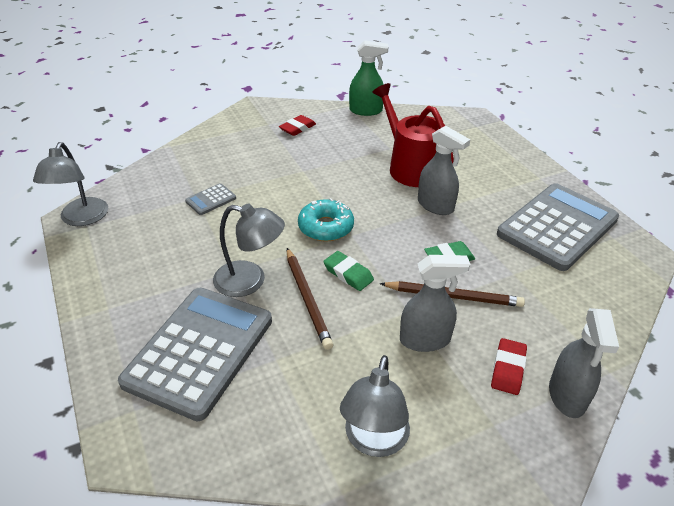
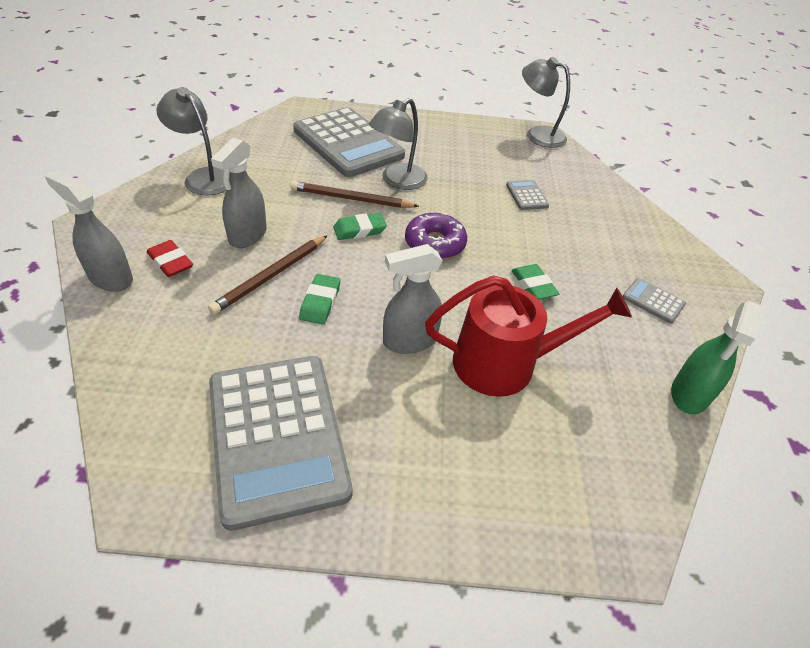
camera: 115 degrees right, 5 degrees up
(297, 128) = (653, 301): red eraser -> grey calculator
(326, 227) = (435, 244): turquoise donut -> purple donut
(329, 172) = (533, 285): none -> green eraser

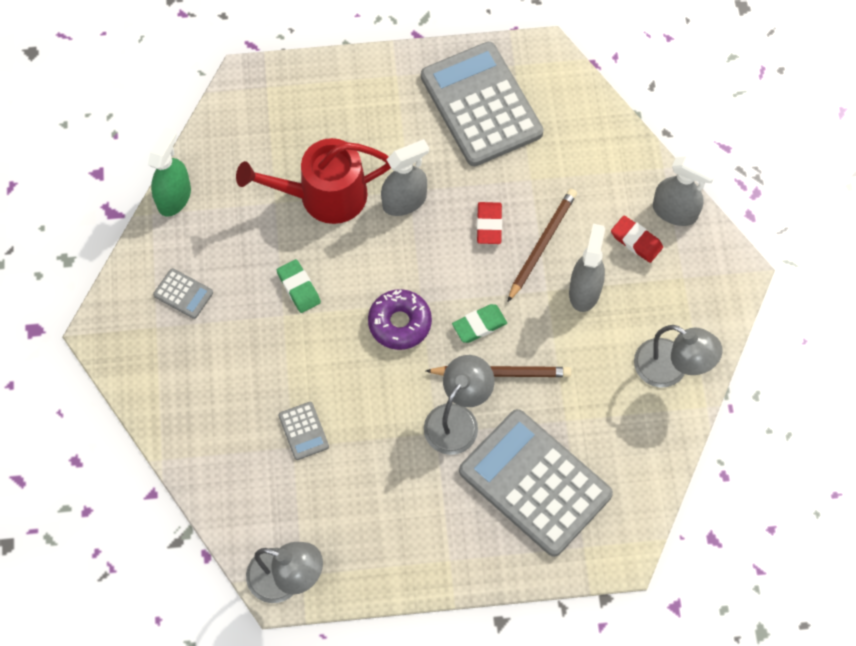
camera: 175 degrees right, 20 degrees up
(320, 302) = (489, 225): green eraser -> red eraser

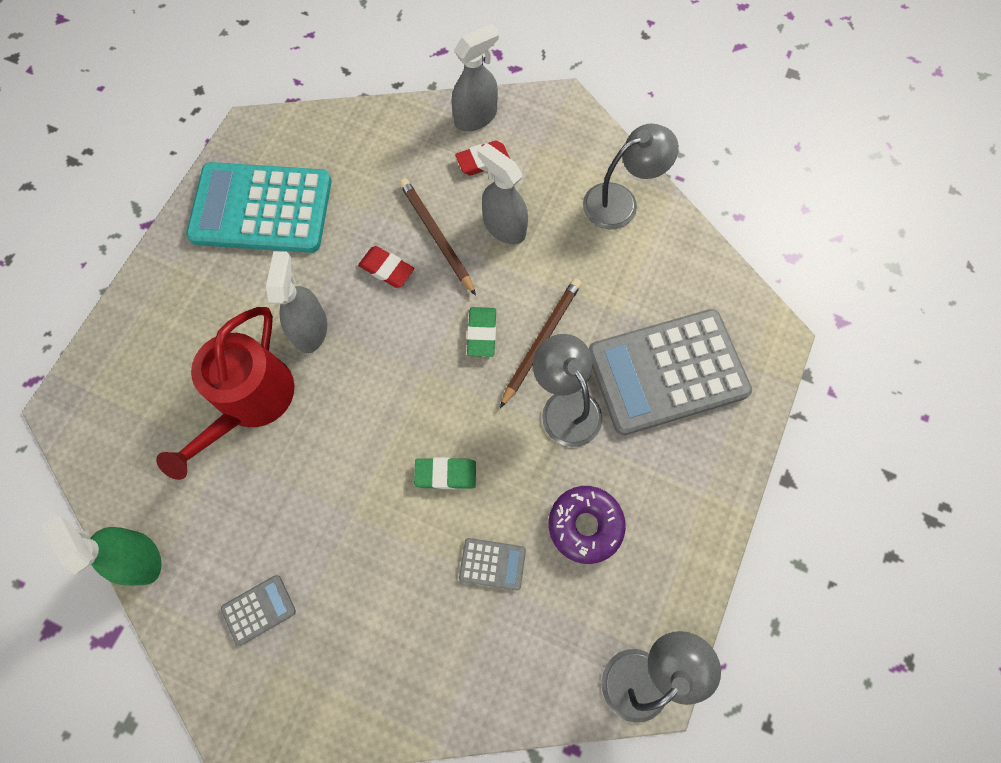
camera: 60 degrees left, 5 degrees up
(299, 288) = (333, 482): green eraser -> green eraser (445, 474)
(399, 323) = (434, 404): purple donut -> purple donut (585, 525)
(481, 105) = (262, 209): grey calculator -> turquoise calculator

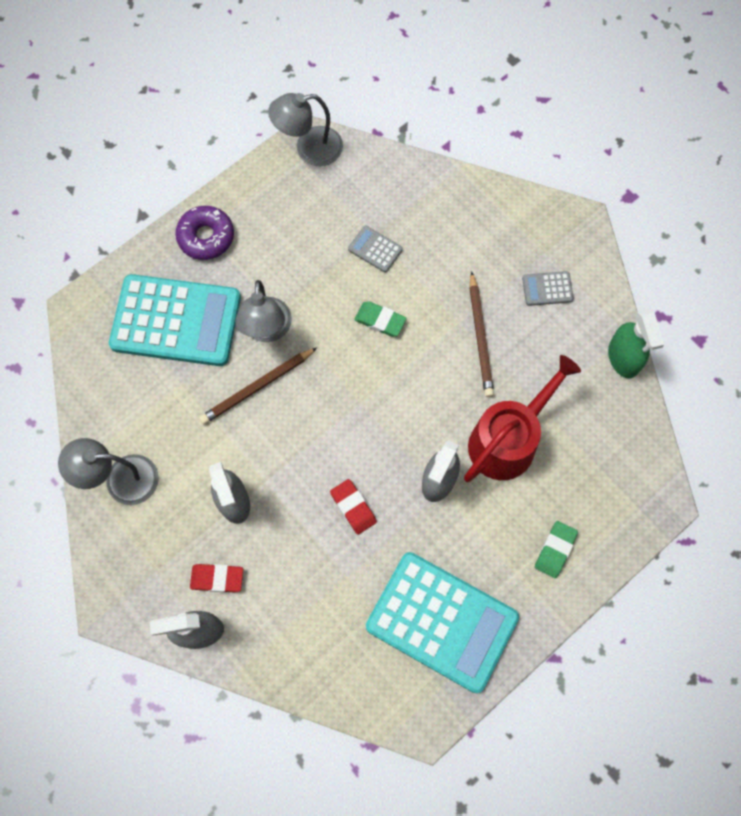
camera: 155 degrees left, 0 degrees up
(436, 236) = (296, 519): brown pencil -> brown pencil (480, 337)
(481, 333) = (301, 414): green eraser -> green eraser (555, 550)
(585, 525) = (299, 245): purple donut -> purple donut (206, 237)
(667, 372) = (176, 321): grey calculator -> turquoise calculator

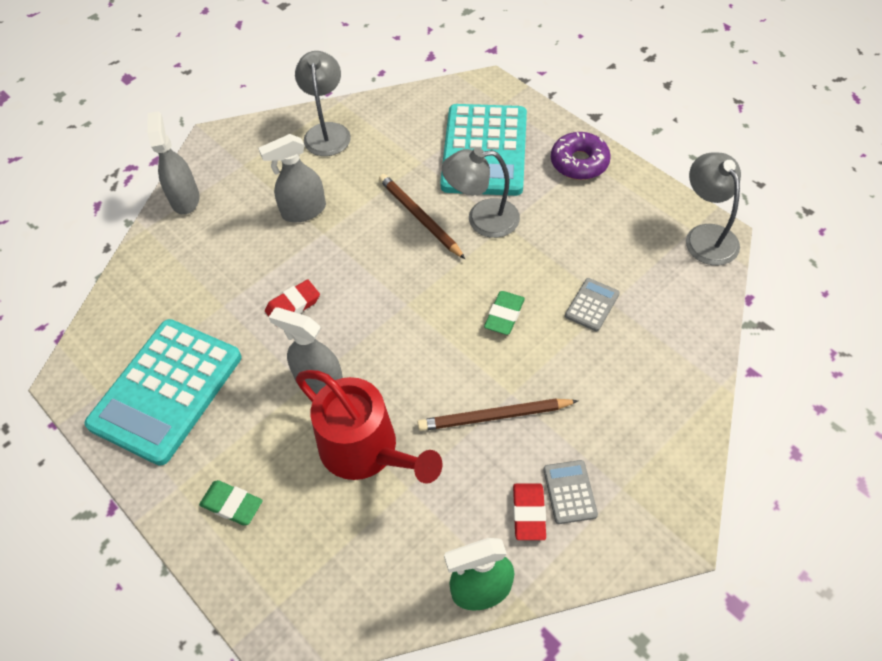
camera: 90 degrees right, 15 degrees down
(217, 579) = (231, 206): red eraser -> red eraser (528, 513)

